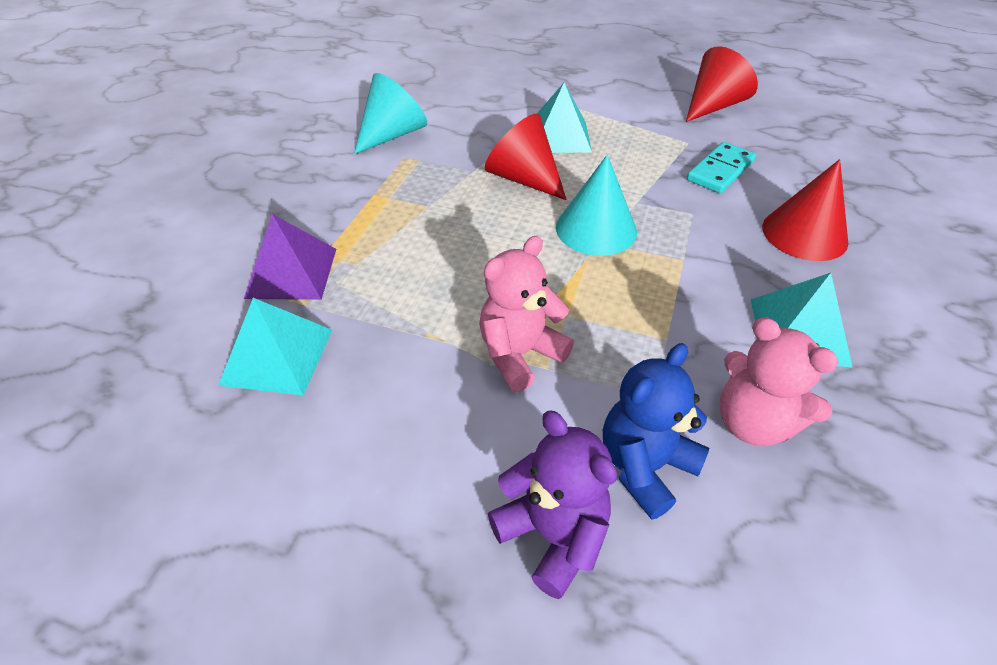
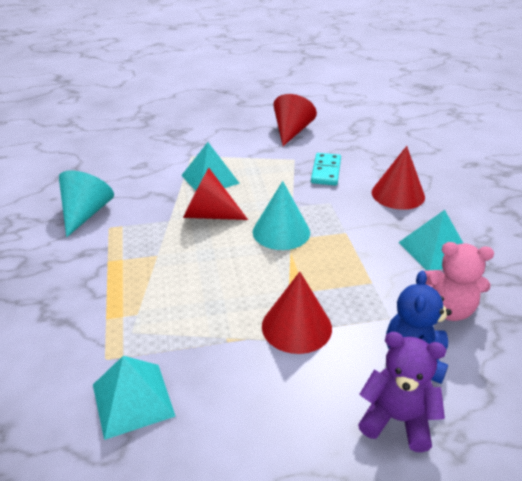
camera: 30 degrees left, 10 degrees down
(292, 272) = (92, 339): purple pyramid -> none
(520, 354) = (296, 326): pink teddy bear -> red cone

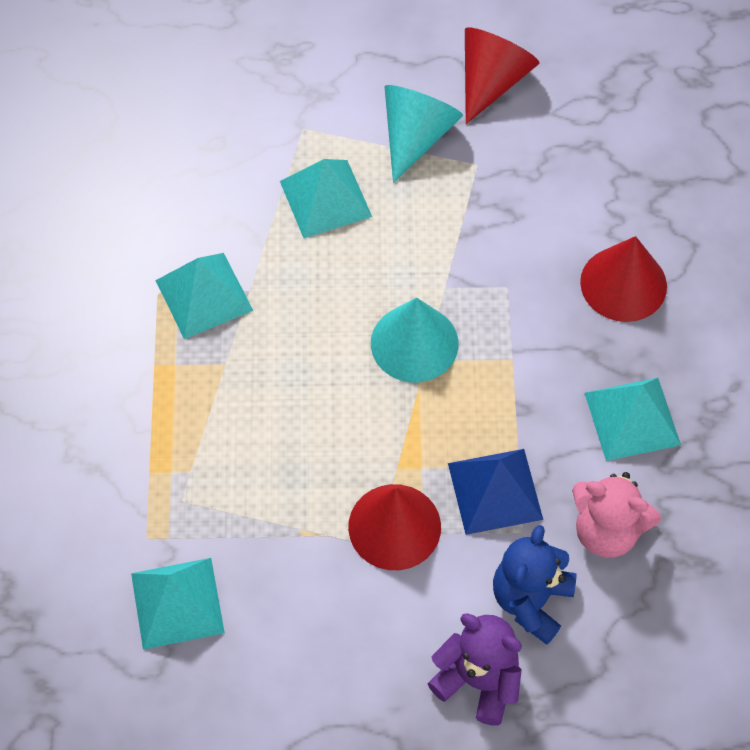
camera: 10 degrees right, 25 degrees up
(86, 213) = (124, 256): turquoise cone -> turquoise cone (416, 136)
(139, 225) = (204, 295): none -> turquoise pyramid
(209, 215) = (311, 287): red cone -> none
(326, 171) = (522, 206): turquoise domino -> none
(361, 297) = (495, 491): none -> blue pyramid

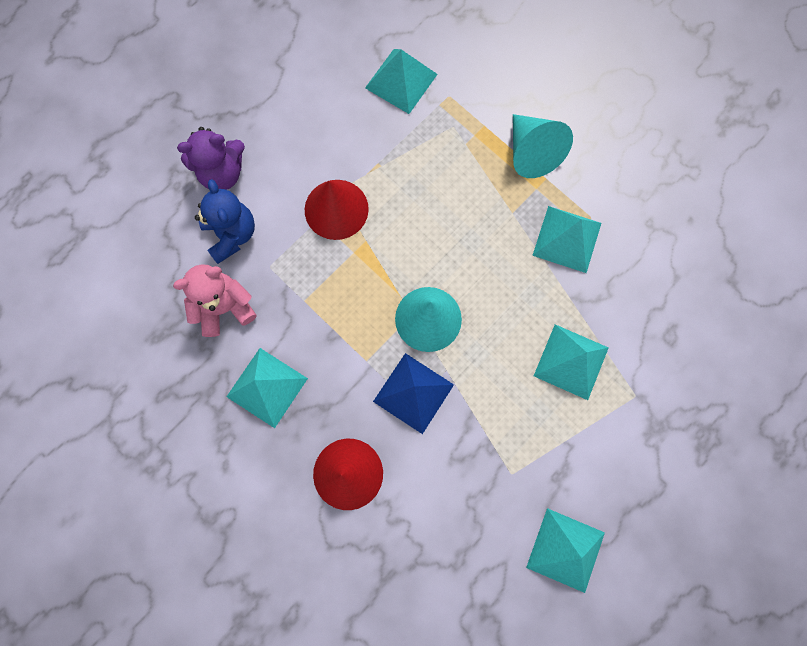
camera: 135 degrees right, 15 degrees up
(416, 136) = (567, 458): turquoise cone -> turquoise cone (531, 152)
(492, 81) = (565, 549): red cone -> turquoise pyramid
(495, 491) = (303, 275): blue pyramid -> blue pyramid (413, 393)

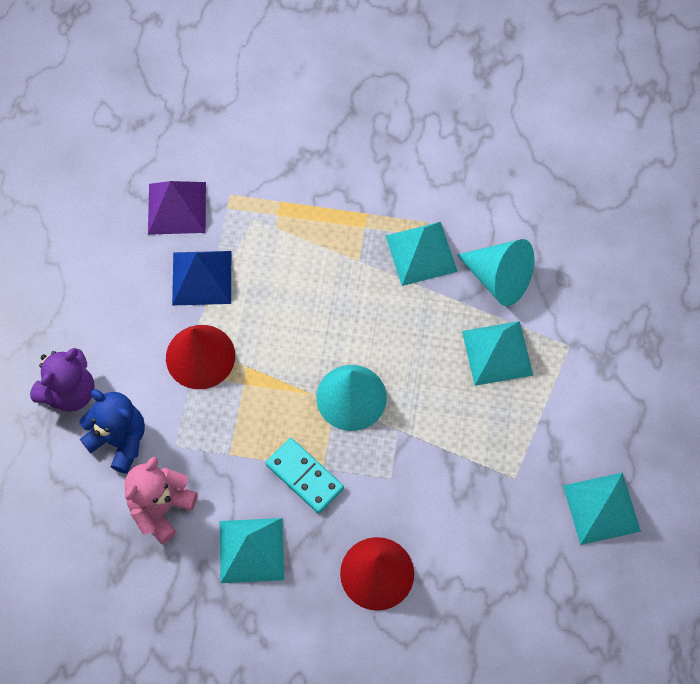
camera: 35 degrees left, 10 degrees down
(347, 357) = (305, 476): none -> turquoise domino
(401, 81) = (177, 208): turquoise pyramid -> purple pyramid
(413, 393) = (384, 468): blue pyramid -> blue pyramid (201, 278)
(531, 152) = (338, 199): turquoise cone -> turquoise cone (498, 279)

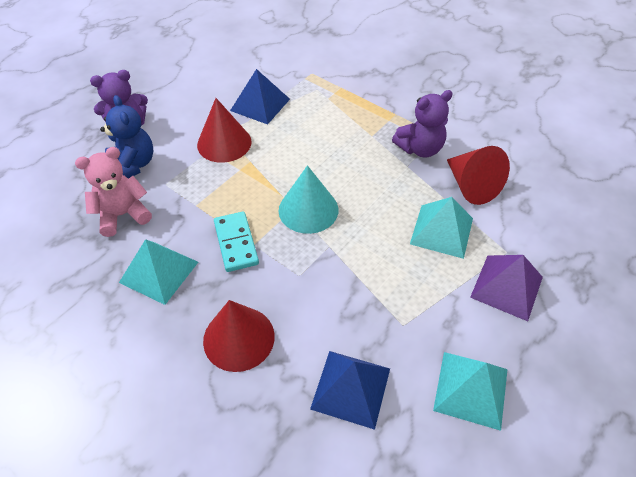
camera: 30 degrees right, 15 degrees down
(177, 208) = (274, 67): purple pyramid -> purple pyramid (507, 287)
(421, 253) = (420, 149): turquoise pyramid -> purple teddy bear
(498, 279) = (471, 186): turquoise cone -> red cone
(503, 564) = (350, 388): none -> blue pyramid

